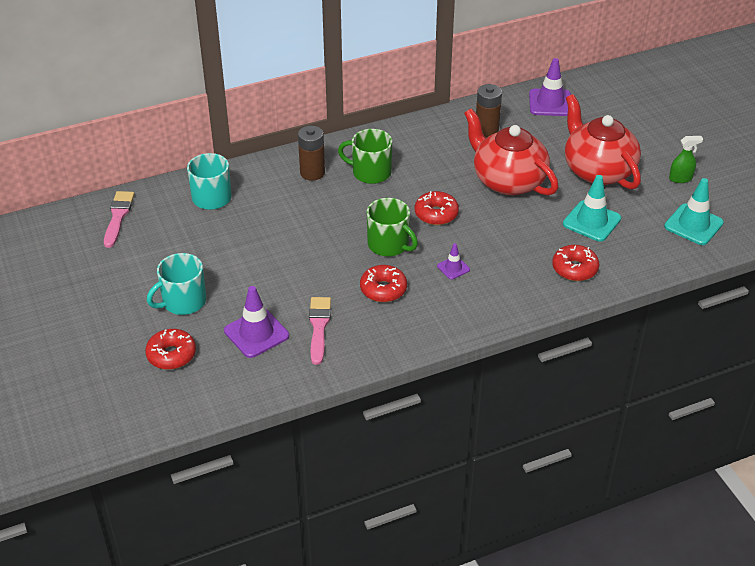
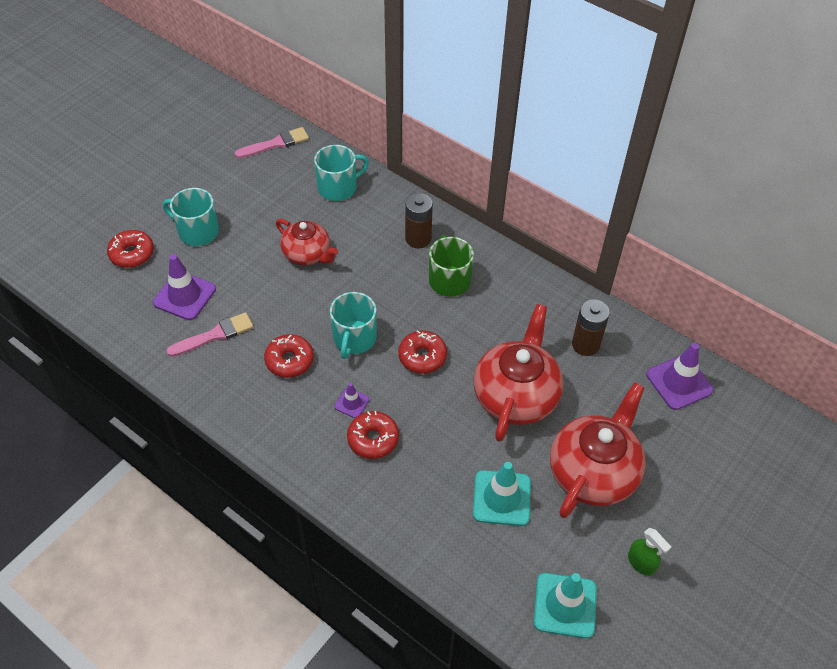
camera: 60 degrees right, 10 degrees up
(274, 241) = (307, 254): none -> red teapot
(389, 244) = (354, 338): green mug -> turquoise mug
(574, 269) = (414, 510): red donut -> red donut (373, 439)

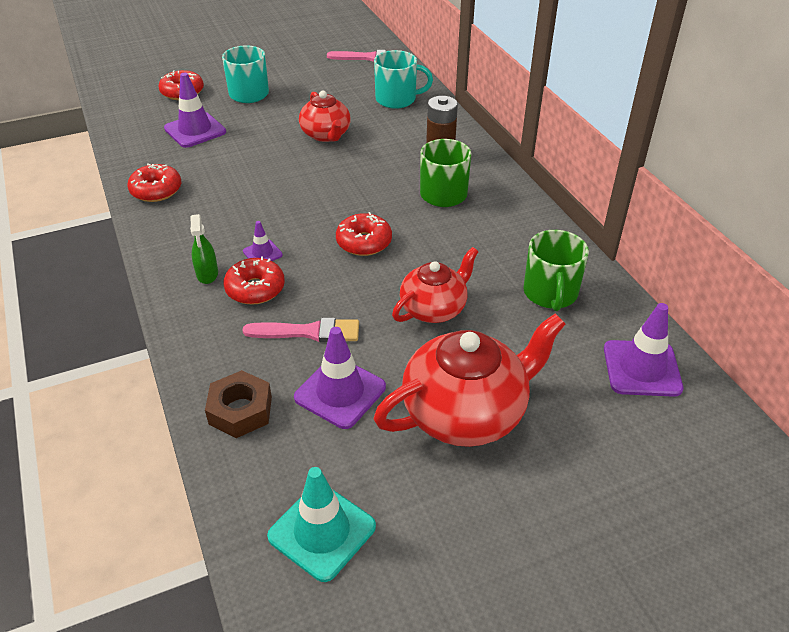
camera: 30 degrees right, 10 degrees down
(214, 335) = (192, 163): pink brush -> pink brush (308, 332)
(289, 360) = (237, 202): red donut -> red donut (156, 190)
(354, 338) = (311, 206): turquoise mug -> none
(445, 547) = (240, 410): none -> brown nut
(501, 498) = (340, 392): turquoise traffic cone -> purple traffic cone
(516, 395) = (434, 308): red teapot -> red teapot, size x0.62
(585, 344) = (550, 293): brown battery -> green mug
(641, 563) = (452, 532): green spray bottle -> green spray bottle (207, 274)

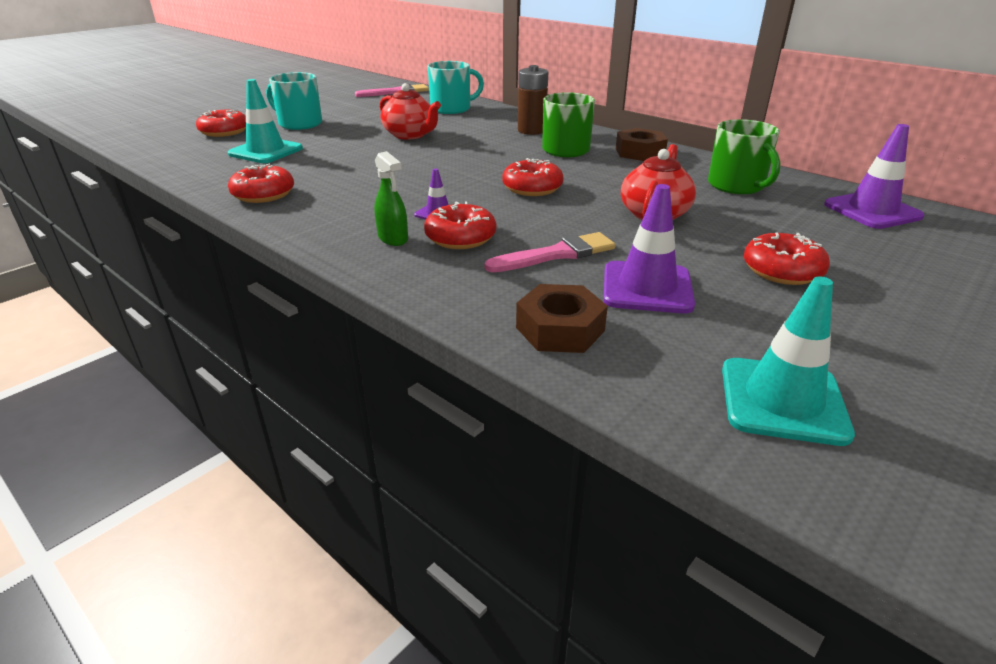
camera: 25 degrees left, 10 degrees down
(195, 130) = (266, 151): purple traffic cone -> turquoise traffic cone
(466, 412) = (782, 270): red teapot -> red donut
(509, 217) = (639, 152): none -> brown nut

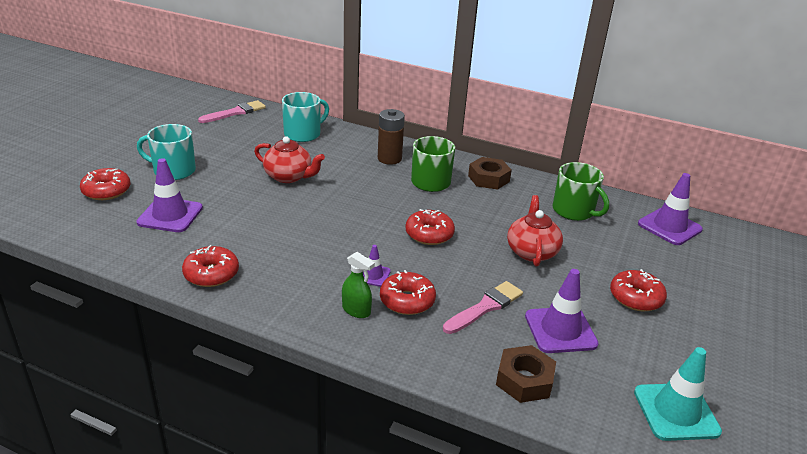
camera: 20 degrees left, 0 degrees up
(266, 151) = (170, 215): turquoise traffic cone -> purple traffic cone

